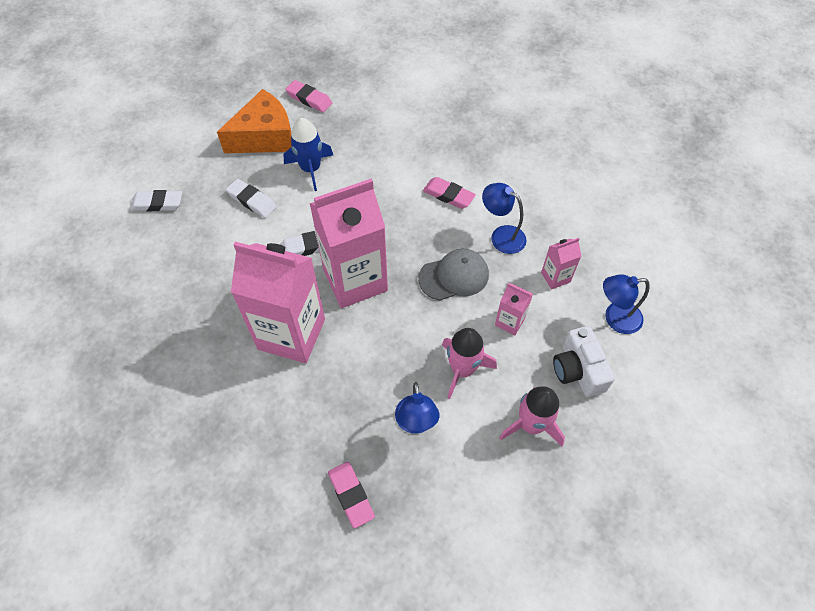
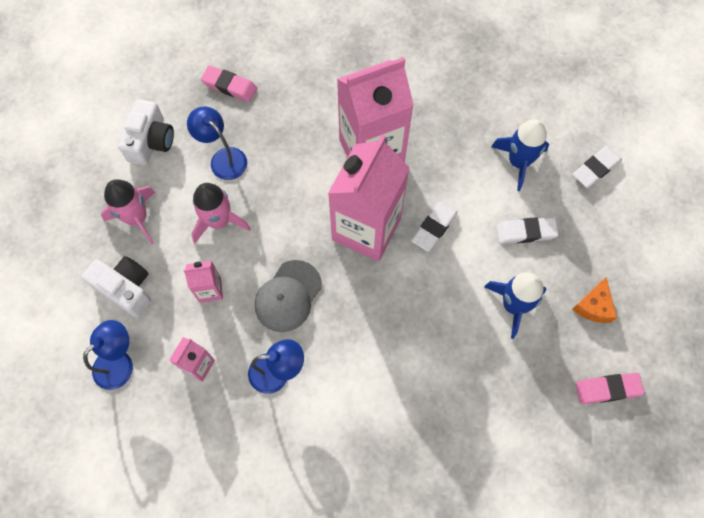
camera: 140 degrees right, 10 degrees up
(199, 245) = (518, 162): none -> blue rocket
(265, 137) = (593, 306): orange cheese -> orange cheese, size x0.50
(448, 195) = (362, 380): pink eraser -> none
(469, 494) = (151, 141): none -> white camera

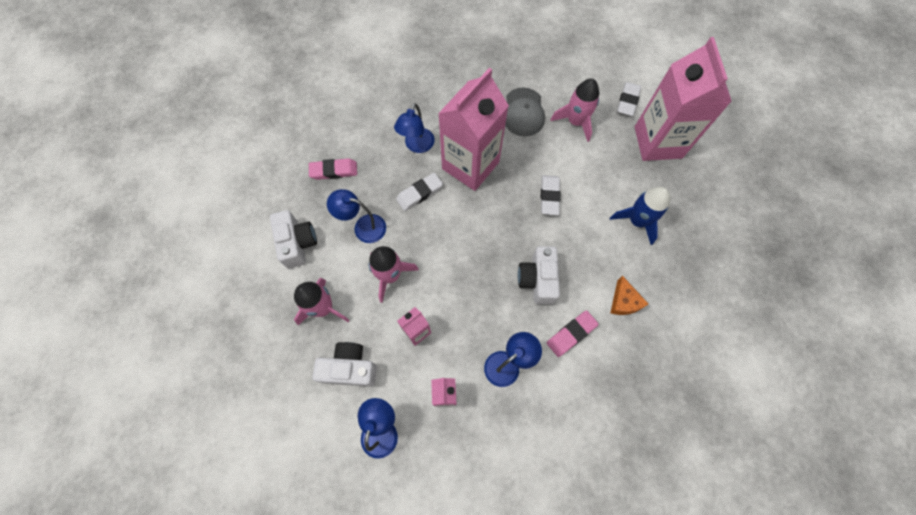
camera: 30 degrees left, 0 degrees up
(288, 296) = (478, 302): grey cap -> grey cap (523, 112)
(329, 102) = (417, 146): none -> blue lamp
(363, 307) = (538, 279): none -> white camera
(366, 229) = (503, 223): pink carton -> pink carton (658, 142)
(518, 162) = (575, 122): blue rocket -> pink rocket
(525, 232) = (612, 167): white eraser -> white eraser (419, 193)
(593, 306) = (687, 193): orange cheese -> orange cheese (623, 301)
(607, 389) = (733, 244): pink eraser -> pink eraser (571, 334)

